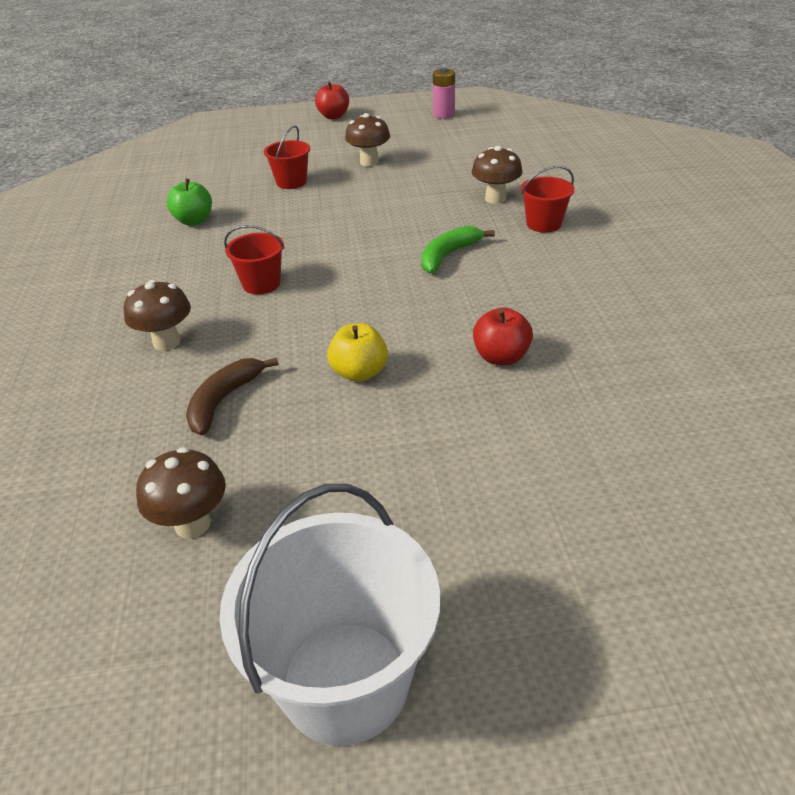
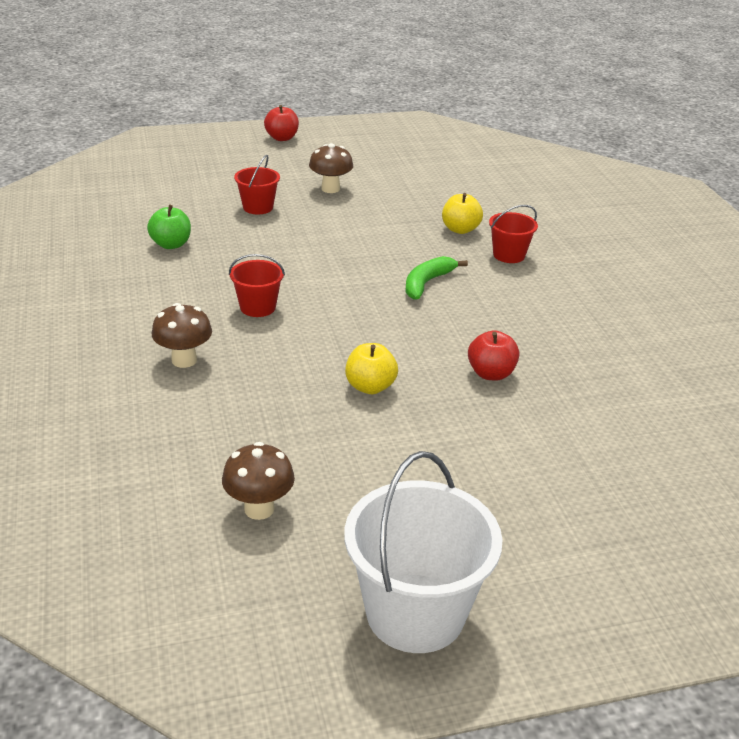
camera: 10 degrees left, 5 degrees down
(224, 401) = (254, 411): brown banana -> none
(444, 115) = (393, 141): pink battery -> none
(495, 199) = (460, 229): brown mushroom -> yellow apple

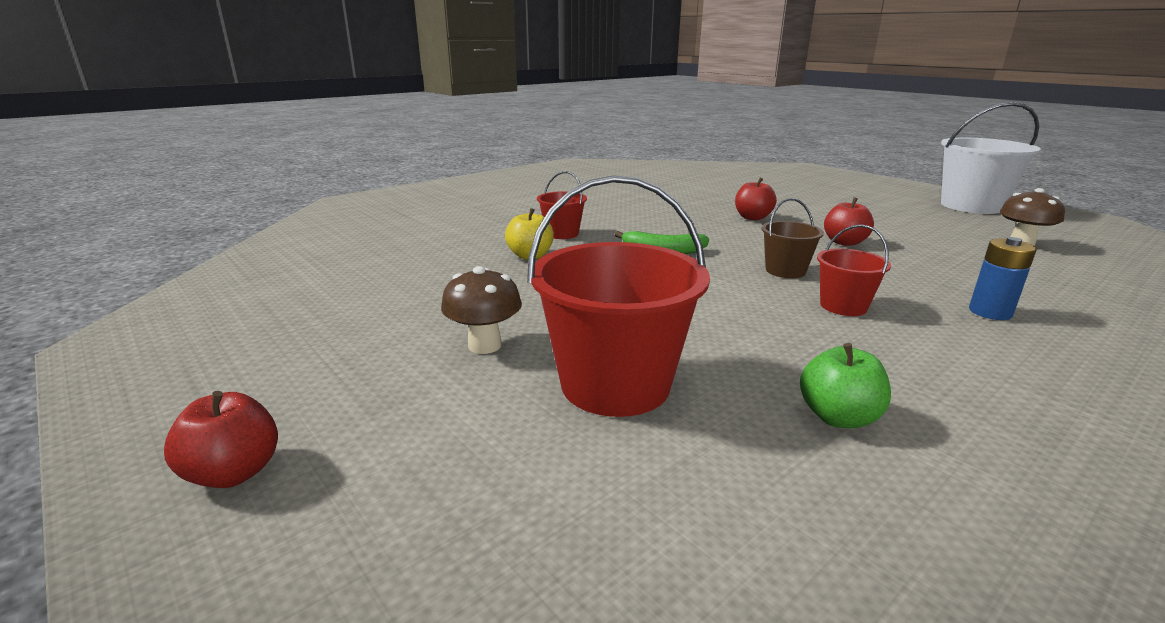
camera: 115 degrees left, 10 degrees down
(184, 360) = (990, 312): brown mushroom -> blue battery
(258, 207) = (615, 384): red bucket -> red bucket, size x1.92
(336, 317) = (785, 271): none -> brown bucket
(370, 387) = (844, 242): yellow apple -> red apple

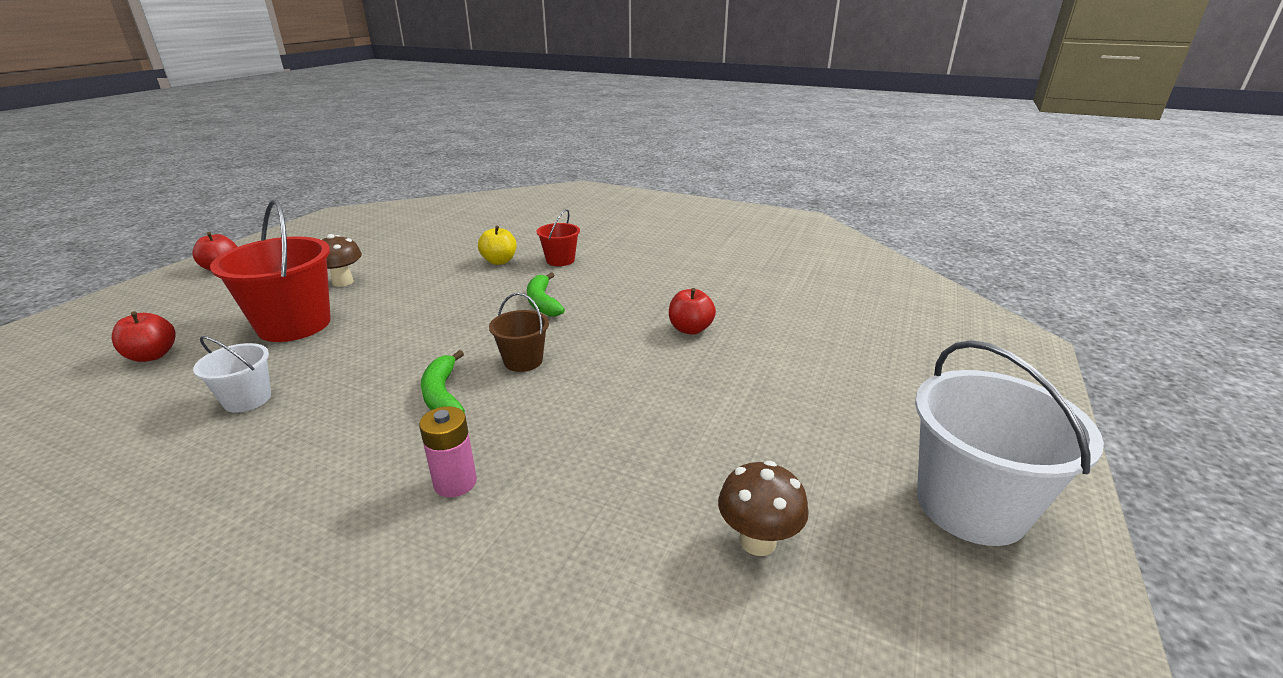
camera: 65 degrees right, 5 degrees up
(838, 417) = (247, 399): green apple -> white bucket
(843, 306) = (443, 395): red bucket -> green banana
(844, 242) = (642, 388): red apple -> red apple (152, 355)
(990, 312) = (455, 482): blue battery -> pink battery

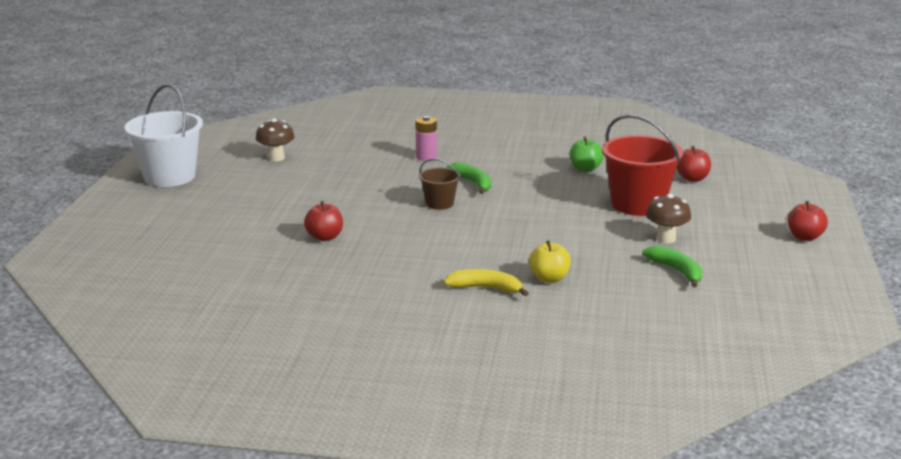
camera: 165 degrees right, 5 degrees down
(247, 399) = (585, 169): white bucket -> green apple
(543, 302) = (463, 243): green banana -> green banana (676, 271)
(560, 260) = (486, 288): red bucket -> yellow banana

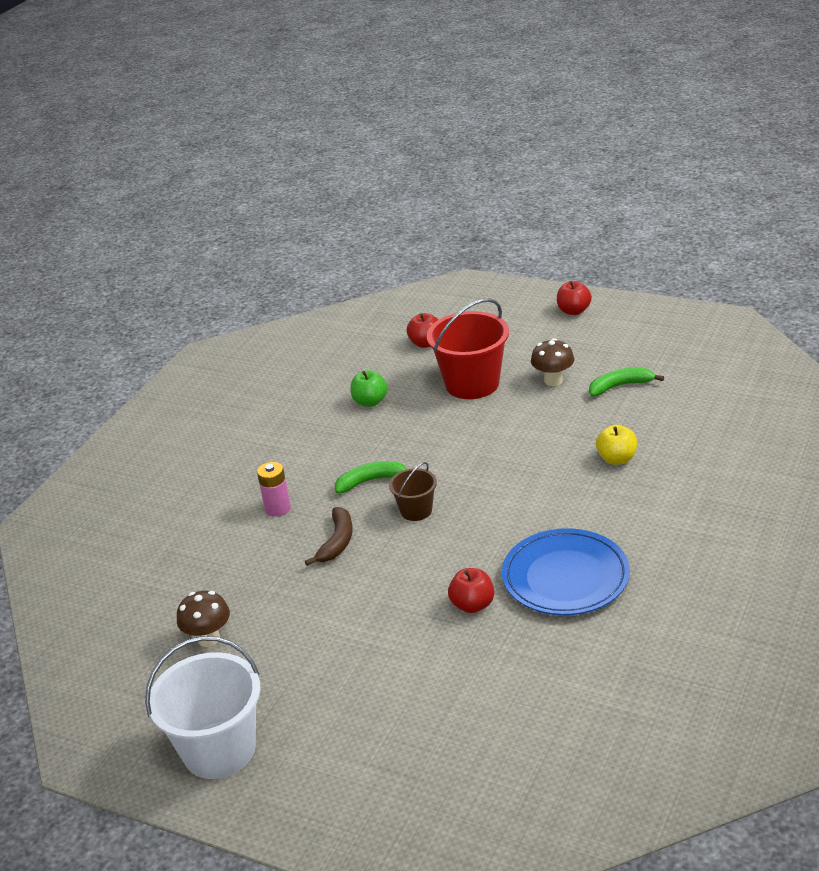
camera: 70 degrees left, 10 degrees up
(366, 270) = (565, 577): none -> blue plate
(391, 181) = (337, 542): none -> brown banana
(486, 288) = (627, 500): yellow banana -> none

